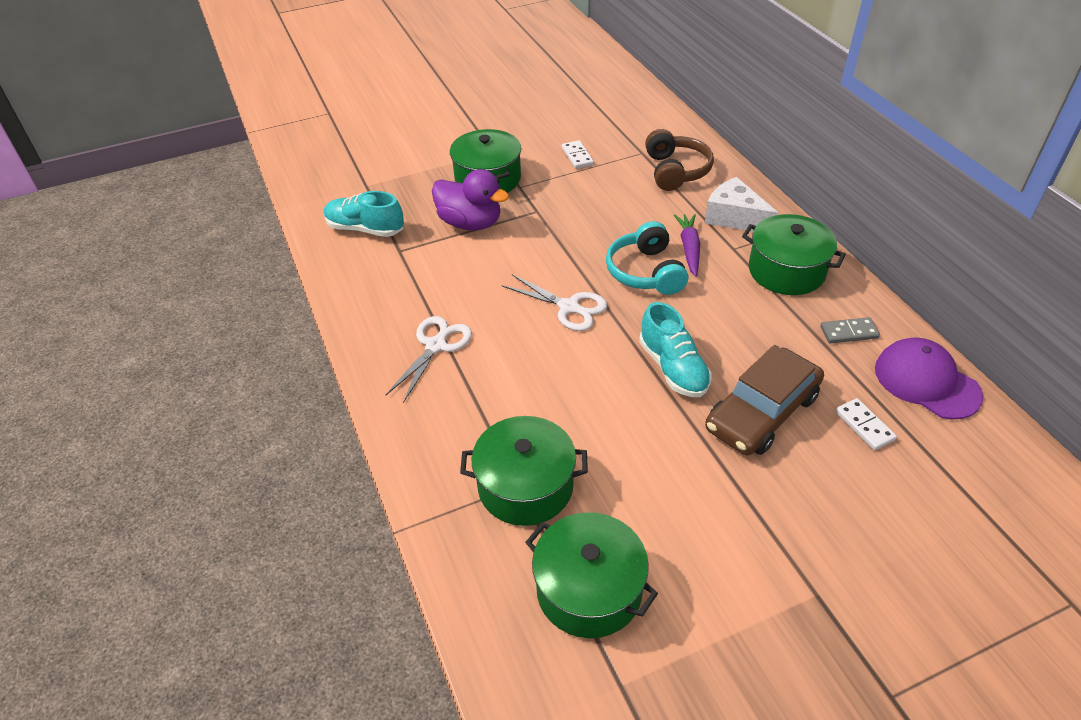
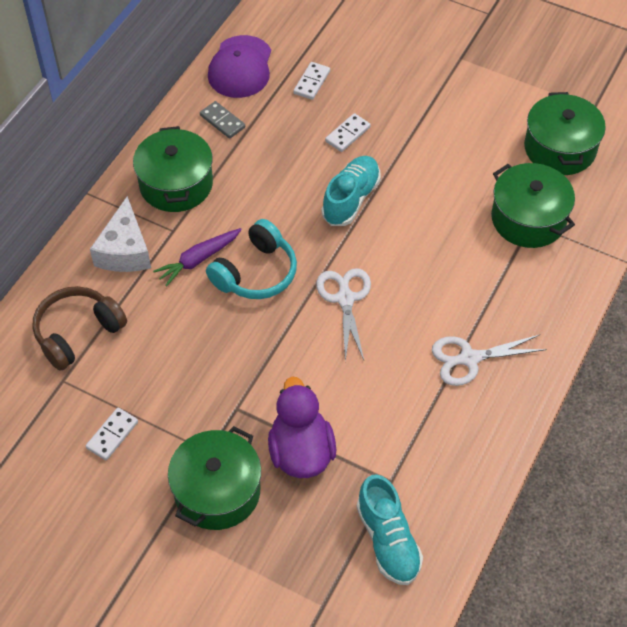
camera: 130 degrees left, 10 degrees up
(762, 412) = (347, 134): brown car -> white domino

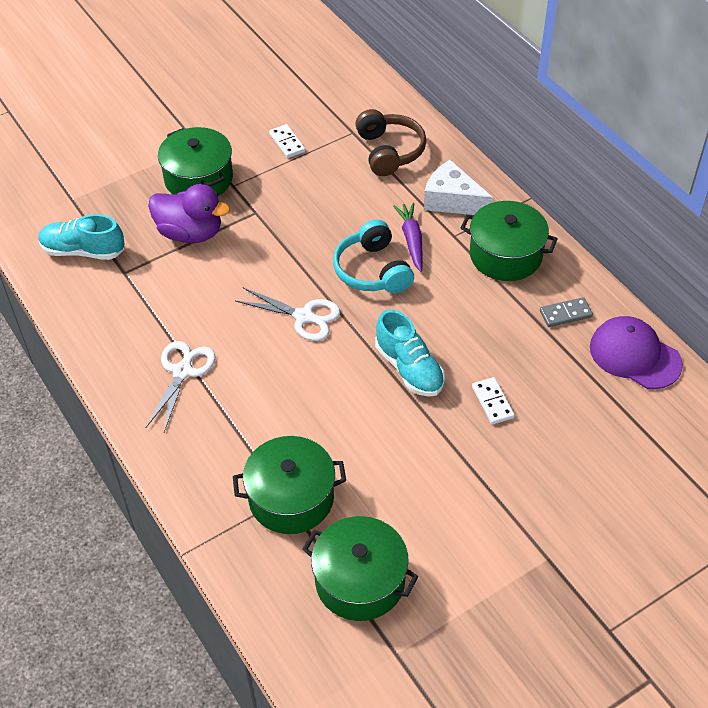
camera: 120 degrees right, 5 degrees down
(311, 82) = (582, 404): white domino -> none

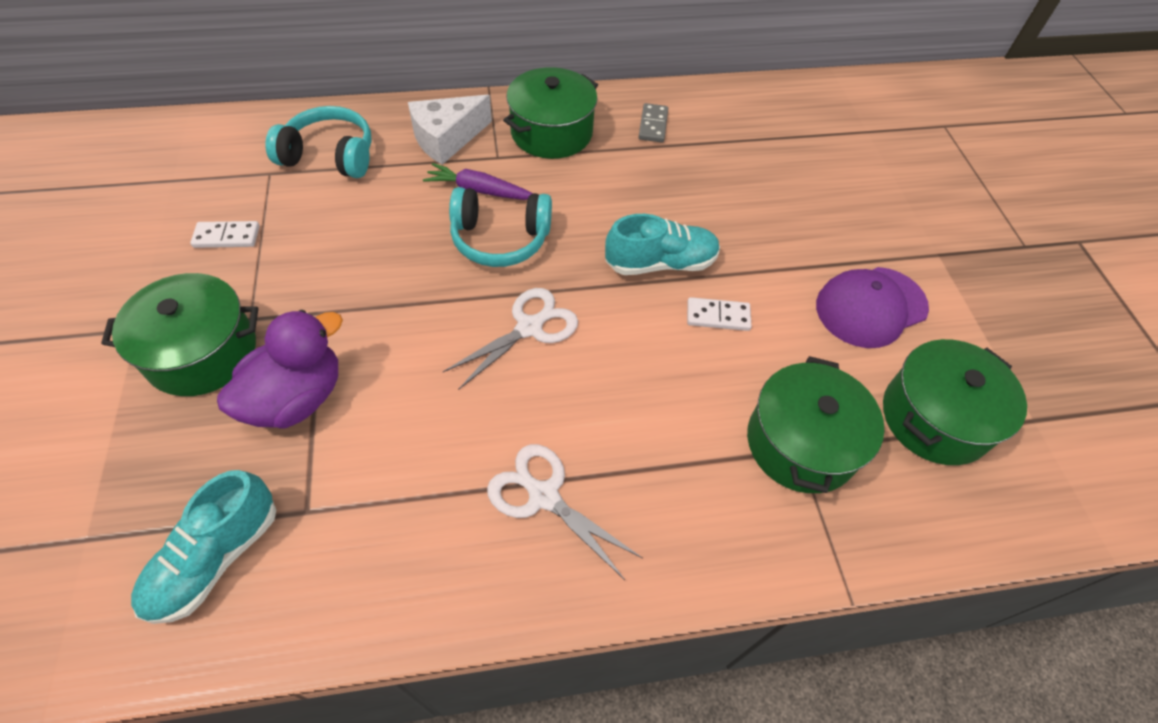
camera: 70 degrees left, 5 degrees up
(389, 151) = (330, 156): brown headphones -> turquoise headphones
(492, 402) = (737, 217): white domino -> white domino (718, 316)
(634, 355) = (726, 105): purple cap -> purple cap (871, 307)

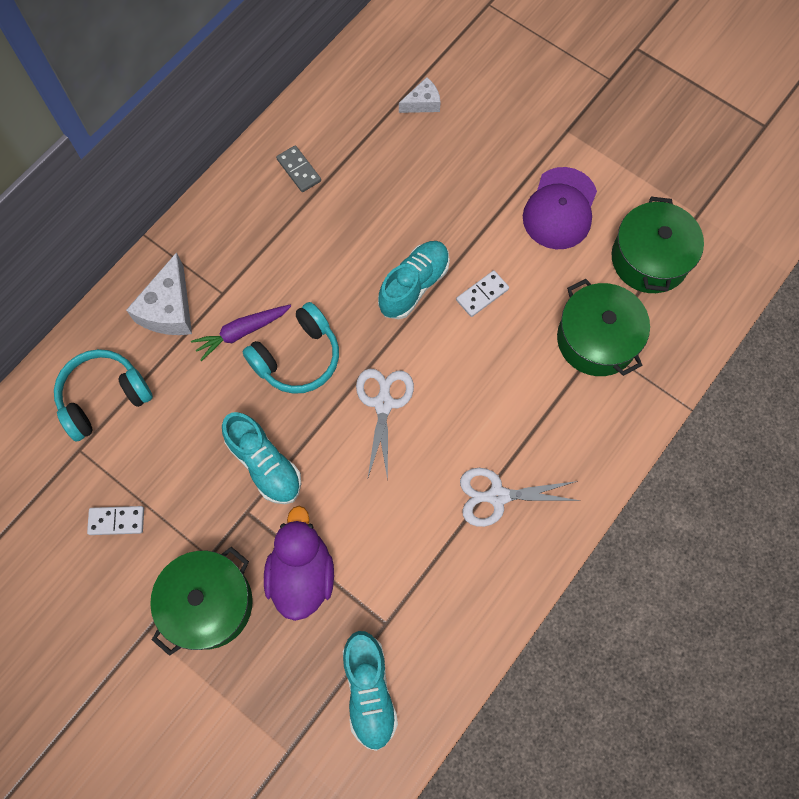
camera: 40 degrees left, 15 degrees up
(227, 237) = (116, 521): white domino -> white domino turned 45 degrees clockwise
(378, 290) = (264, 464): none -> turquoise shoe
(551, 132) = (236, 238): green pot -> none
(811, 150) = (423, 103): none -> white cheese

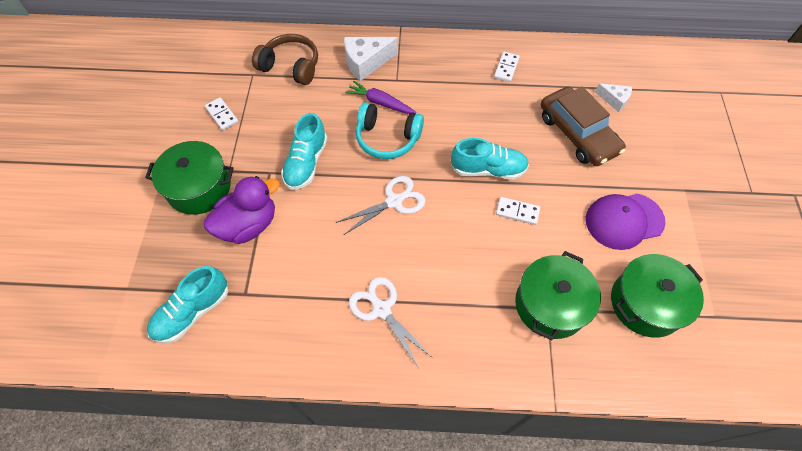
camera: 55 degrees right, 10 degrees down
(104, 397) = (291, 66): turquoise headphones -> brown headphones
(299, 170) = (506, 68): grey domino -> white domino
(436, 170) = (577, 134): none -> brown car

